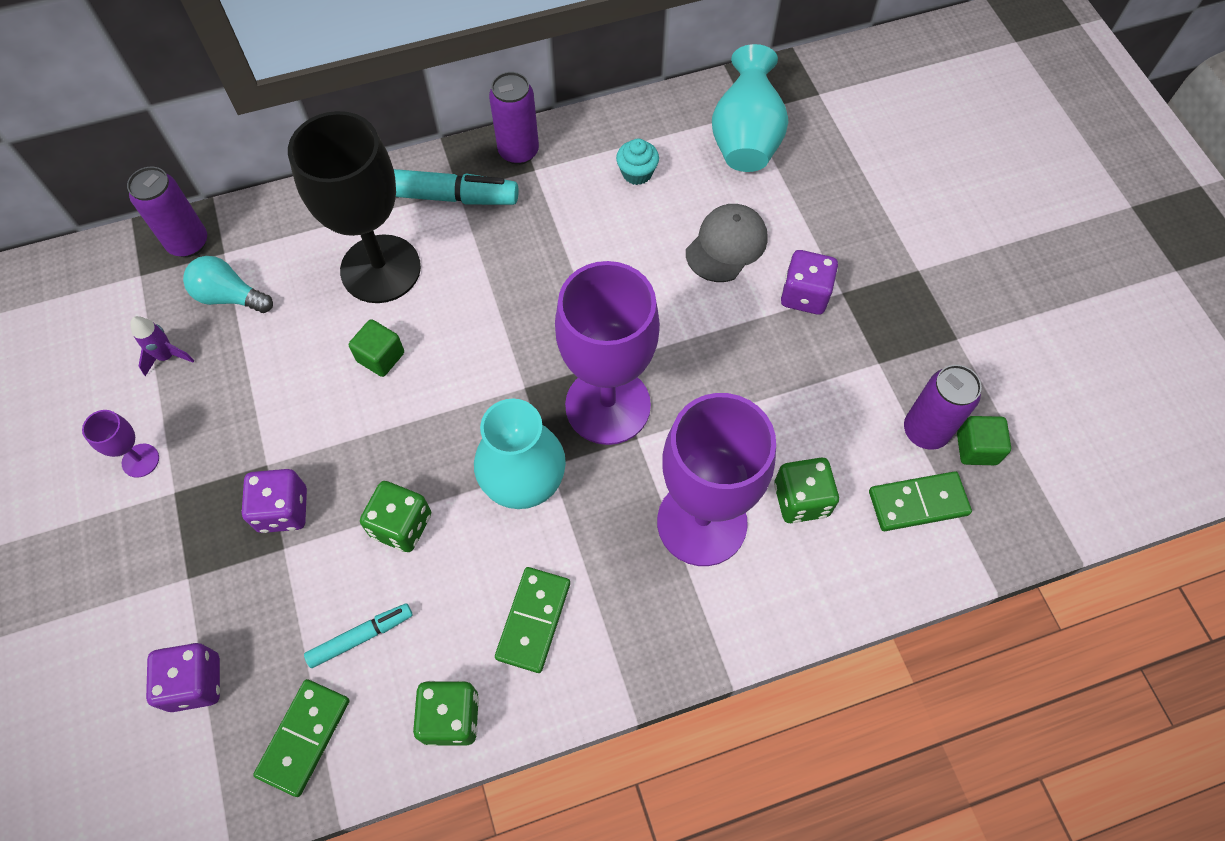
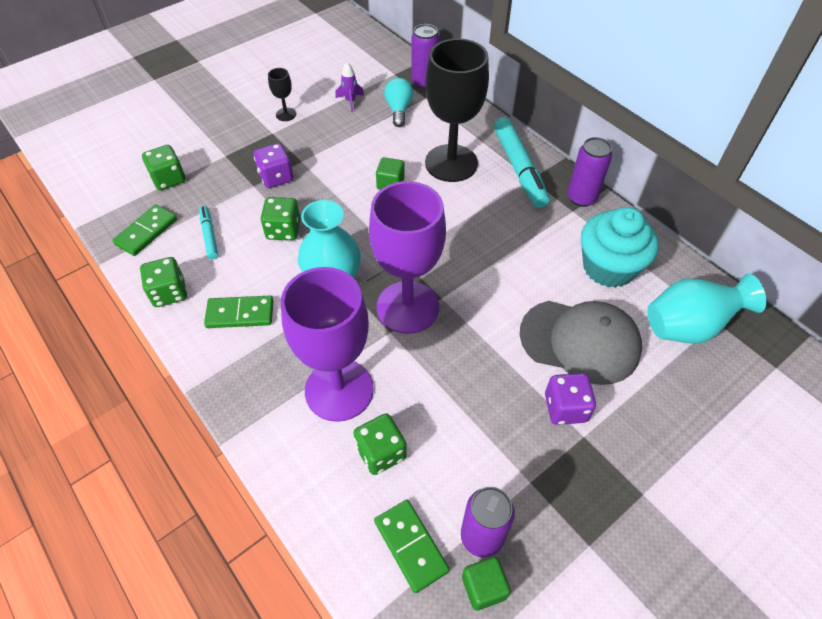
camera: 70 degrees right, 10 degrees down
(140, 460) = (286, 114): purple goblet -> black goblet
(195, 682) = (168, 179): purple dice -> green dice
(304, 737) = (146, 232): green domino -> green domino turned 60 degrees counterclockwise
(361, 637) = (209, 235): turquoise marker -> turquoise marker turned 150 degrees counterclockwise
(637, 173) = (608, 267): turquoise cupcake -> turquoise cupcake, size x2.17
(726, 245) = (580, 341): grey cap -> grey cap, size x1.56

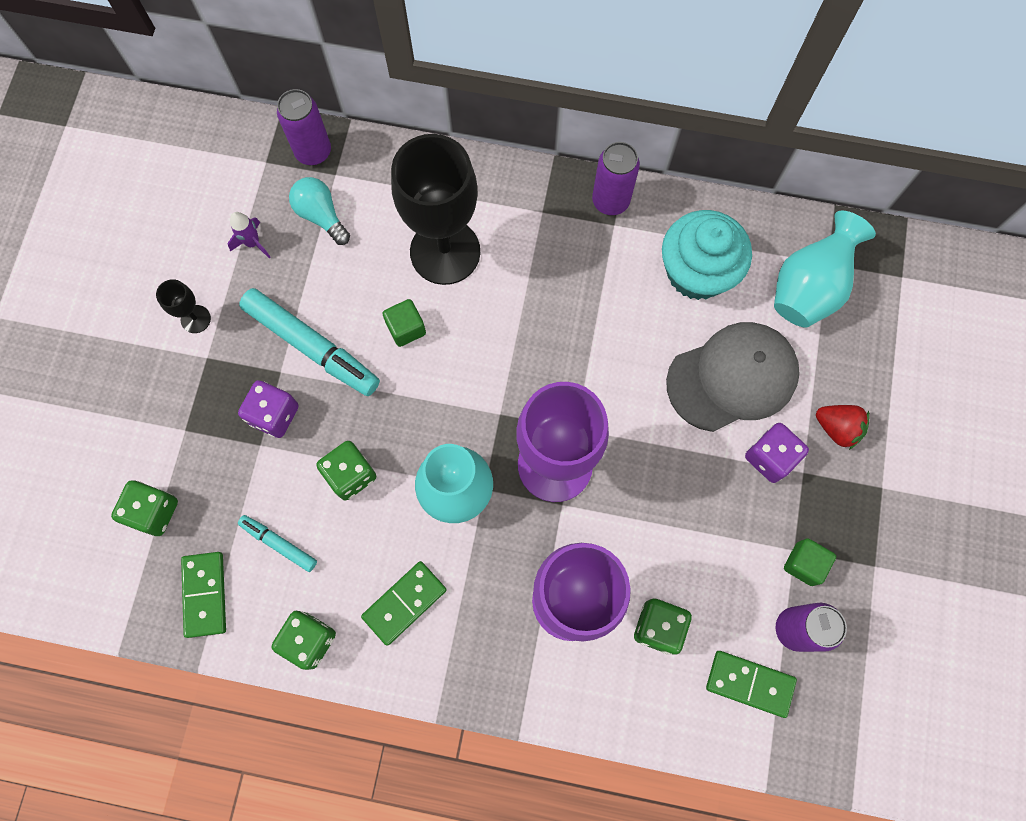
camera: 40 degrees left, 20 degrees up
(483, 587) = (827, 667): green cube -> green cube (804, 564)
(519, 168) = (520, 206): turquoise marker -> turquoise marker (312, 346)
(637, 427) = (837, 428): none -> red strawberry

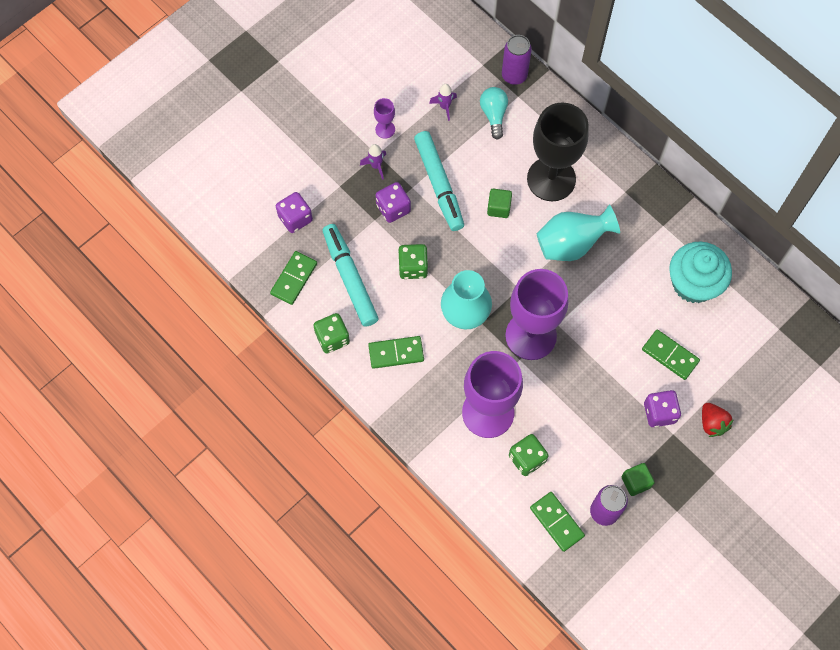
camera: 35 degrees right, 5 degrees down
(154, 511) = (295, 218): green dice -> purple dice
(195, 319) = (385, 129): black goblet -> purple goblet
(215, 373) = (376, 166): none -> purple rocket
(279, 544) = (350, 278): turquoise marker -> turquoise marker, size x1.93
(610, 201) = (671, 210): purple can -> none
(732, 377) = (670, 355): grey cap -> green domino
(808, 288) = (755, 335): turquoise vase -> turquoise vase (571, 244)

